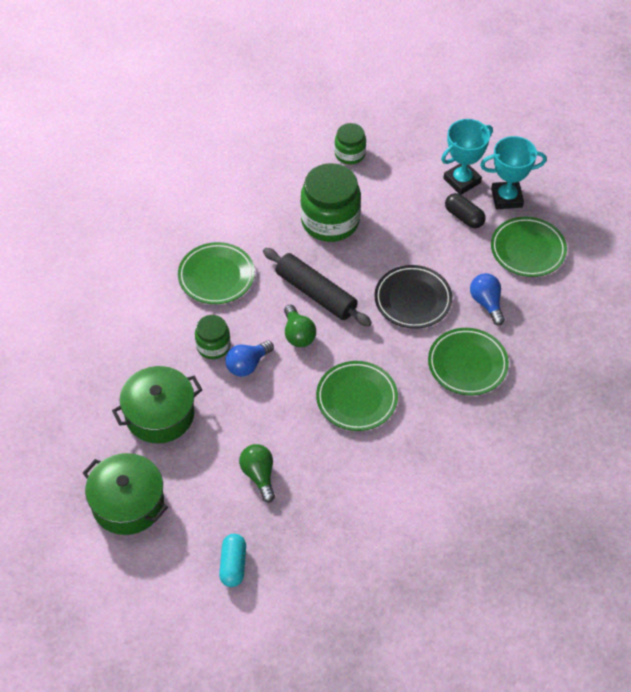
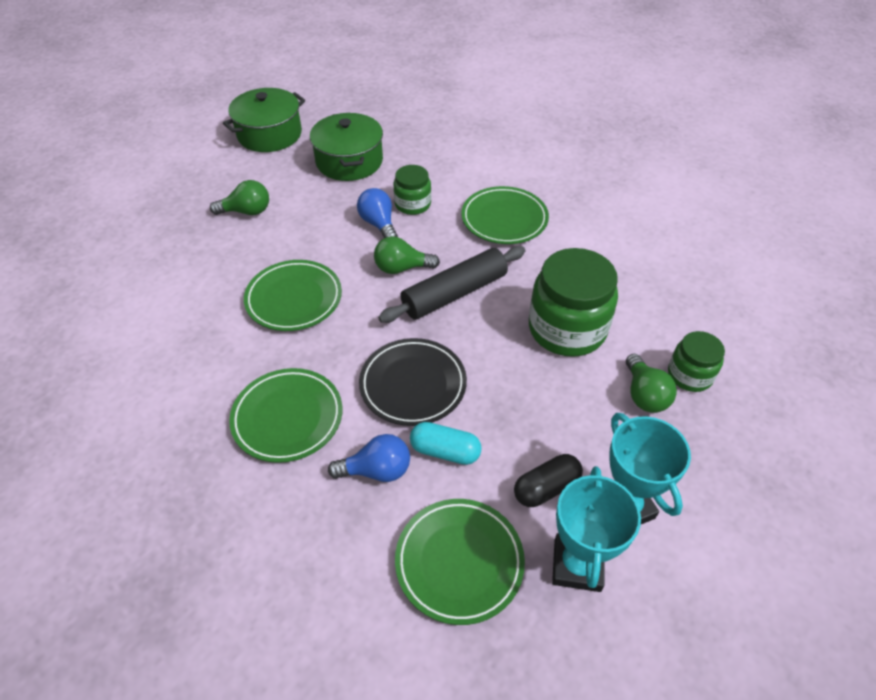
camera: 105 degrees right, 5 degrees down
(233, 565) = (169, 182): turquoise capsule -> turquoise capsule (445, 451)
(375, 176) = (644, 395): none -> green light bulb

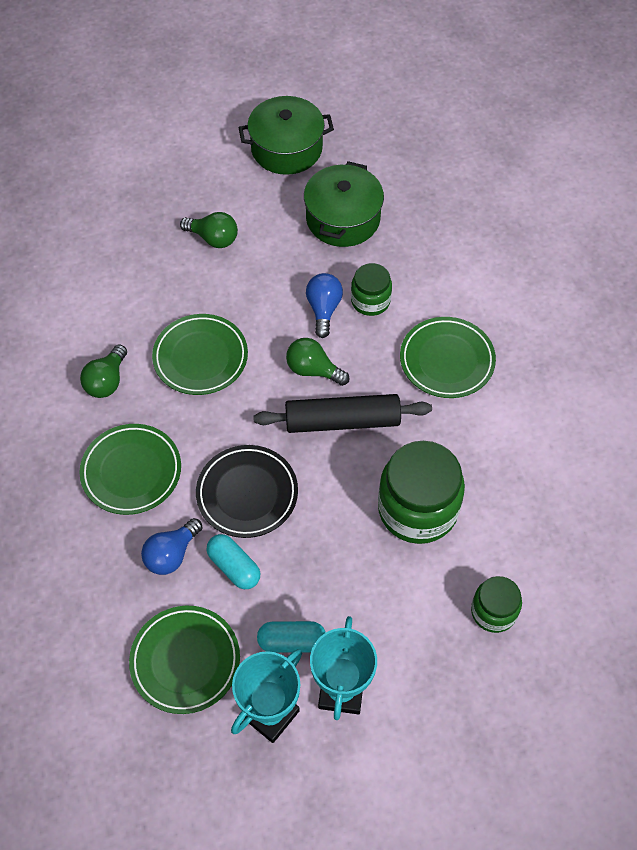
camera: 30 degrees right, 10 degrees up
(377, 470) = (171, 554): blue light bulb -> blue light bulb turned 105 degrees clockwise
(546, 488) = (292, 641): black capsule -> turquoise capsule
(644, 395) = (437, 607): green light bulb -> green light bulb (107, 381)

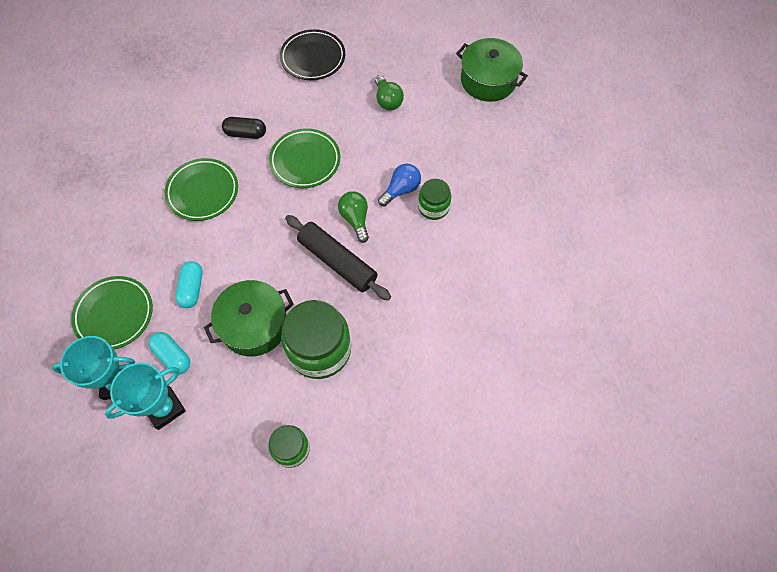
camera: 45 degrees right, 5 degrees up
(107, 381) = (245, 133): green light bulb -> black capsule
(171, 554) = (171, 253): blue light bulb -> none
(247, 494) = (243, 256): black plate -> black plate (313, 58)
(343, 218) = (473, 146): green pot -> green pot (254, 325)
(447, 360) = (437, 280): green plate -> none

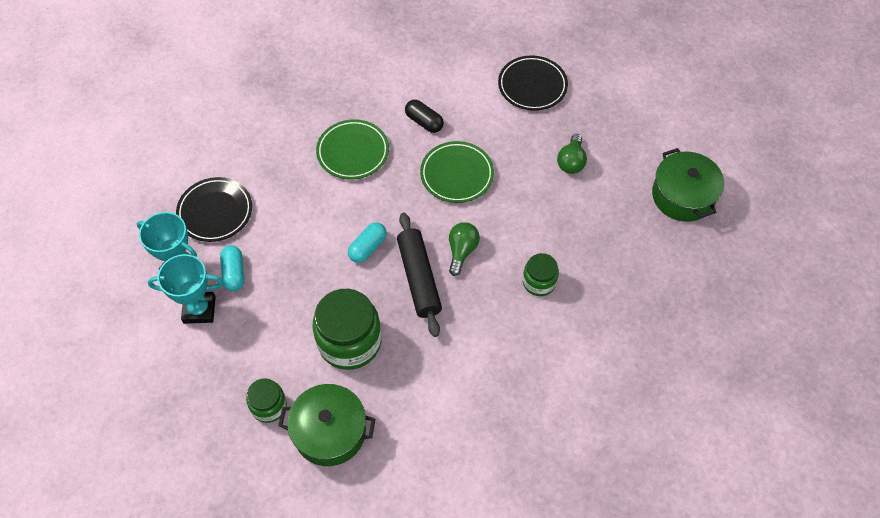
camera: 35 degrees right, 5 degrees down
(114, 314) = (215, 212): green plate -> black plate
(192, 288) = (287, 228): turquoise capsule -> turquoise capsule (368, 247)
(254, 325) = (313, 288): green pot -> green pot (330, 431)
(401, 190) = (521, 249): blue light bulb -> none

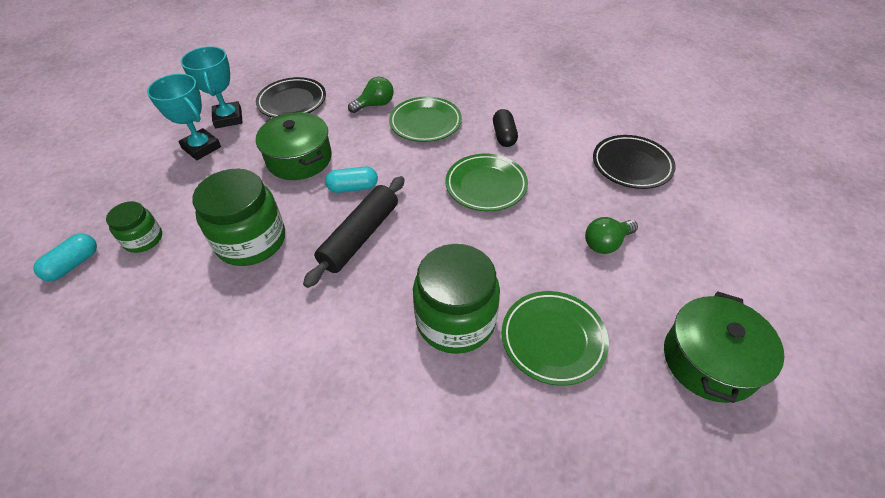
camera: 45 degrees right, 10 degrees down
(234, 273) = (251, 141): turquoise capsule -> turquoise capsule (73, 264)
(330, 431) = (147, 293): green pot -> green pot (299, 159)
(462, 251) = (419, 242): green light bulb -> green light bulb (375, 105)
(539, 282) = (455, 320): green jar -> green jar, size x1.83
(600, 249) = (553, 339): none -> green plate

